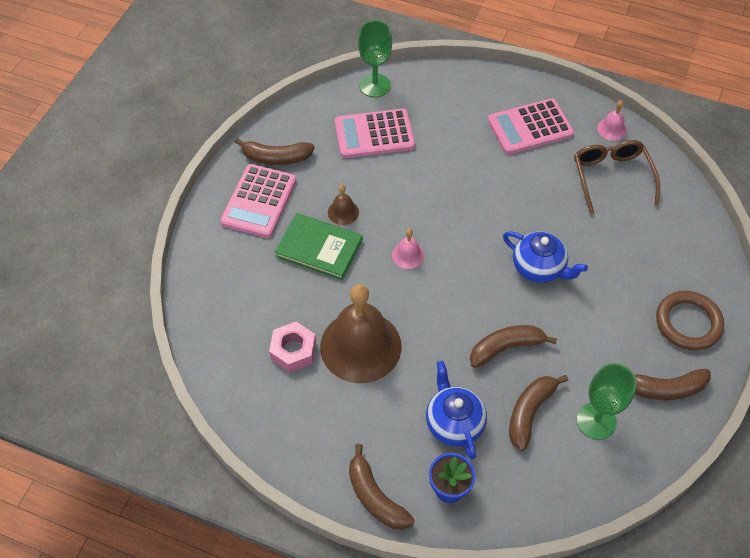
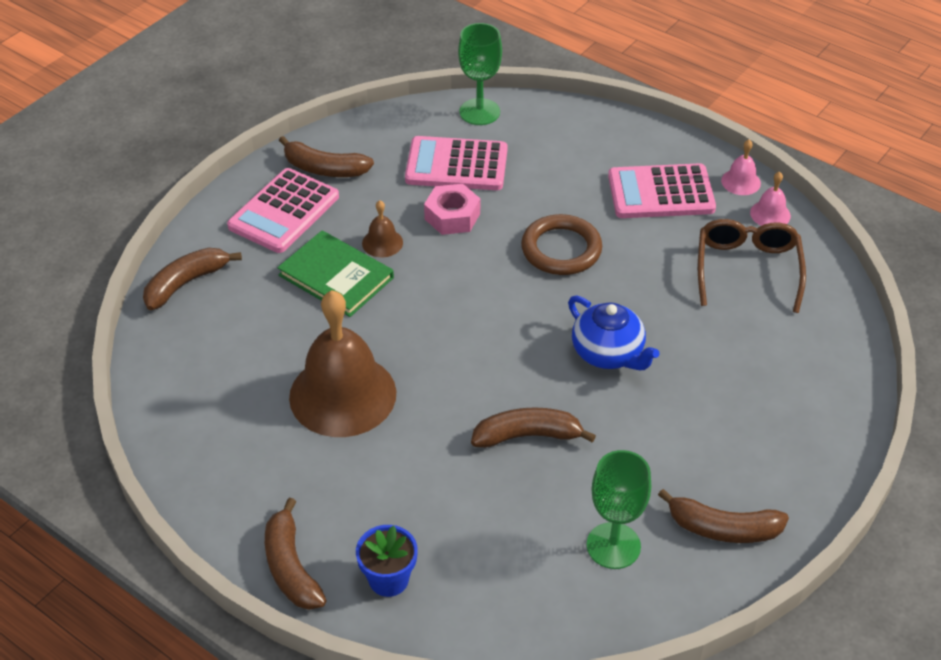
camera: 15 degrees right, 10 degrees down
(293, 351) = (257, 382): pink nut -> pink nut (452, 216)
(408, 255) = (444, 306): pink bell -> pink bell (741, 182)
(454, 422) = (425, 506): blue teapot -> none
(529, 412) = (528, 516): brown banana -> brown banana (186, 283)
(688, 323) = (785, 458): brown ring -> brown ring (561, 249)

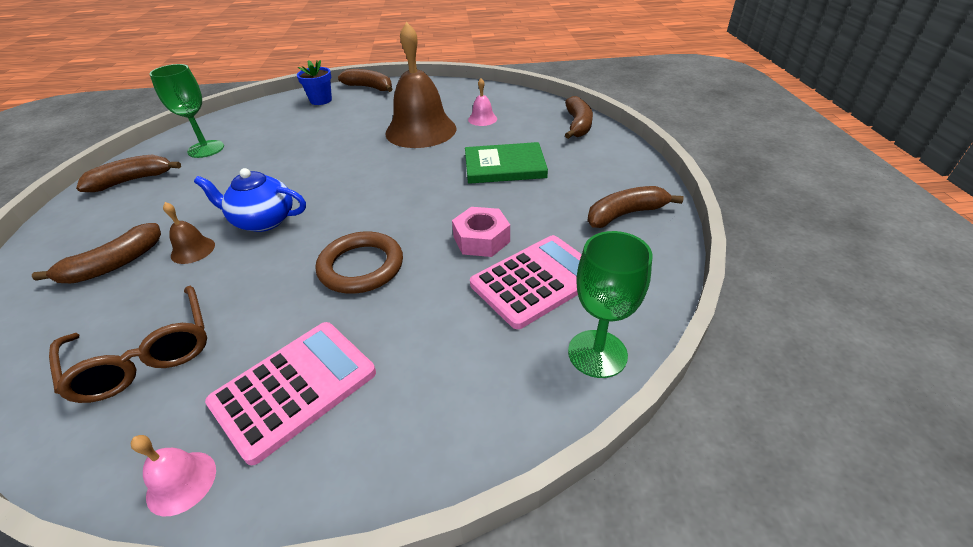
camera: 140 degrees right, 5 degrees down
(284, 212) = (597, 177): pink calculator -> none
(382, 243) = (505, 196): brown bell -> brown bell (193, 250)
(527, 435) = (292, 162): brown banana -> brown banana (114, 264)
(770, 214) = (122, 452): pink bell -> pink bell (482, 119)

